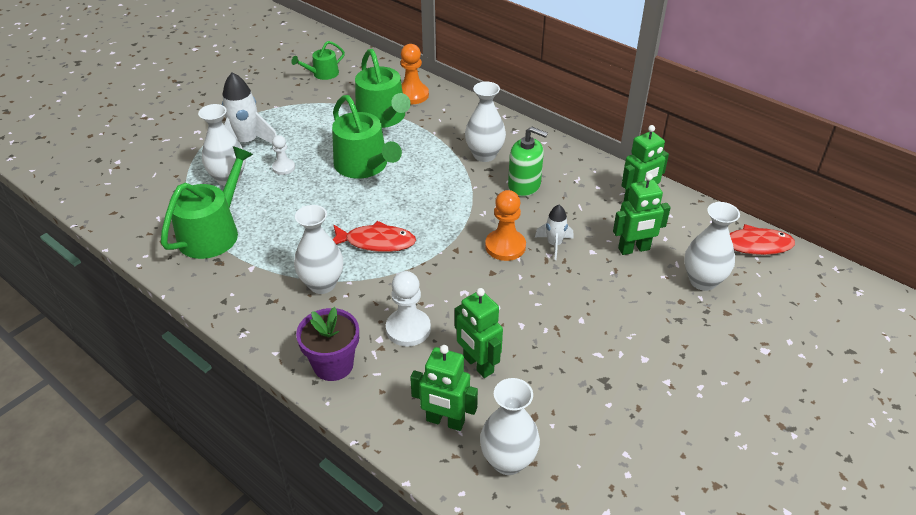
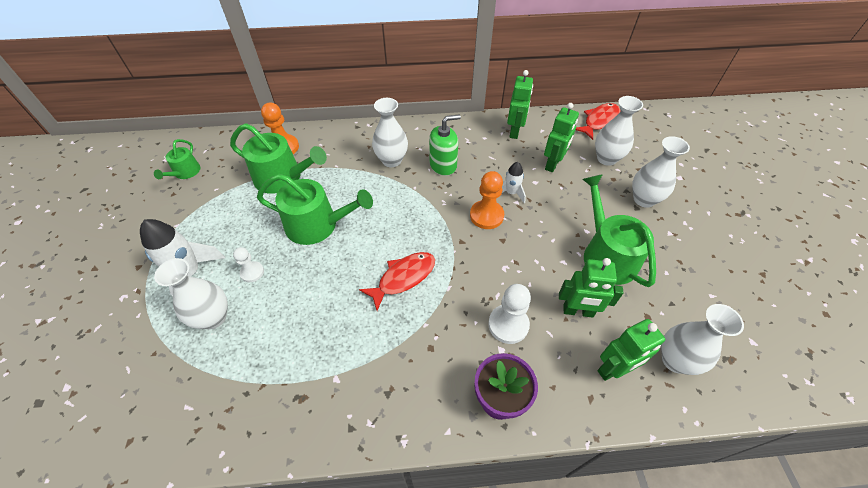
camera: 45 degrees left, 10 degrees up
(213, 232) = (261, 376): green watering can -> green watering can (606, 254)
(322, 284) = (408, 343): white vase -> white vase (644, 199)

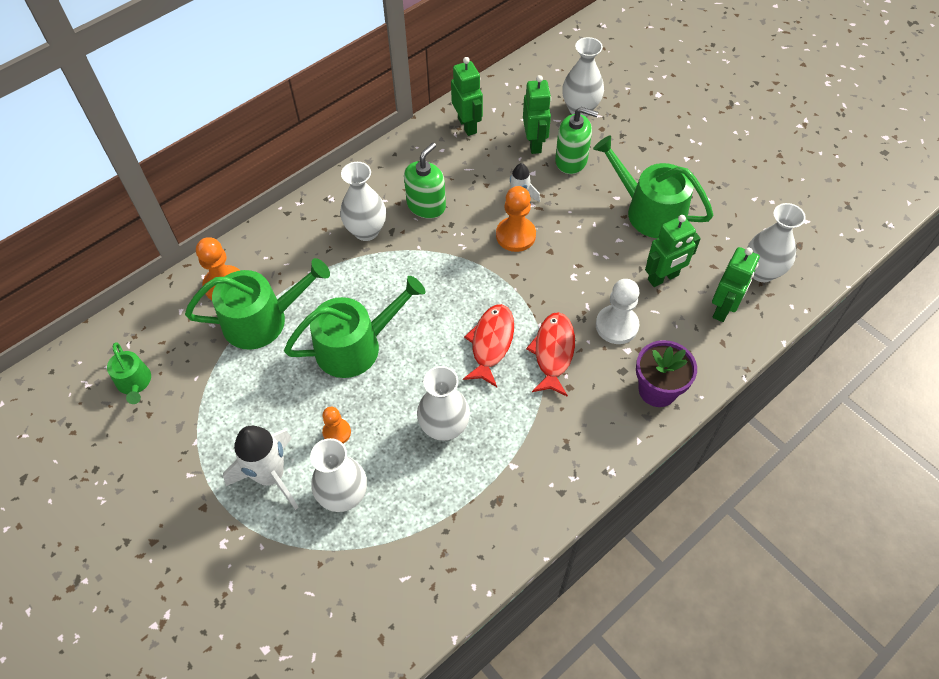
camera: 35 degrees left, 5 degrees up
(252, 272) = (337, 432): white pawn -> orange pawn
(571, 188) = (571, 160): none -> green soap dispenser
(599, 121) = (542, 68): red fish -> red fish (553, 352)
(644, 199) = (643, 136): white vase -> white vase (444, 427)

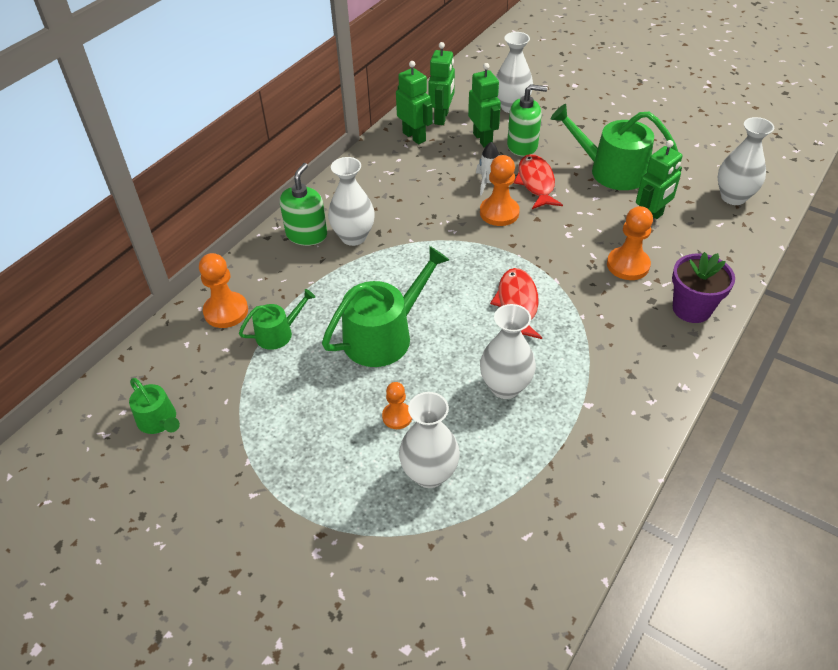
camera: 15 degrees left, 10 degrees down
(263, 320) = (278, 333): green watering can -> green watering can, size x0.54
(271, 476) = (343, 474): white rocket -> none
(426, 205) = (403, 205): green soap dispenser -> green soap dispenser (306, 235)
(553, 352) = (580, 299): red fish -> red fish (536, 183)
(616, 325) = (628, 265): white pawn -> orange pawn
(723, 309) = (715, 232): green robot -> green robot (441, 118)

